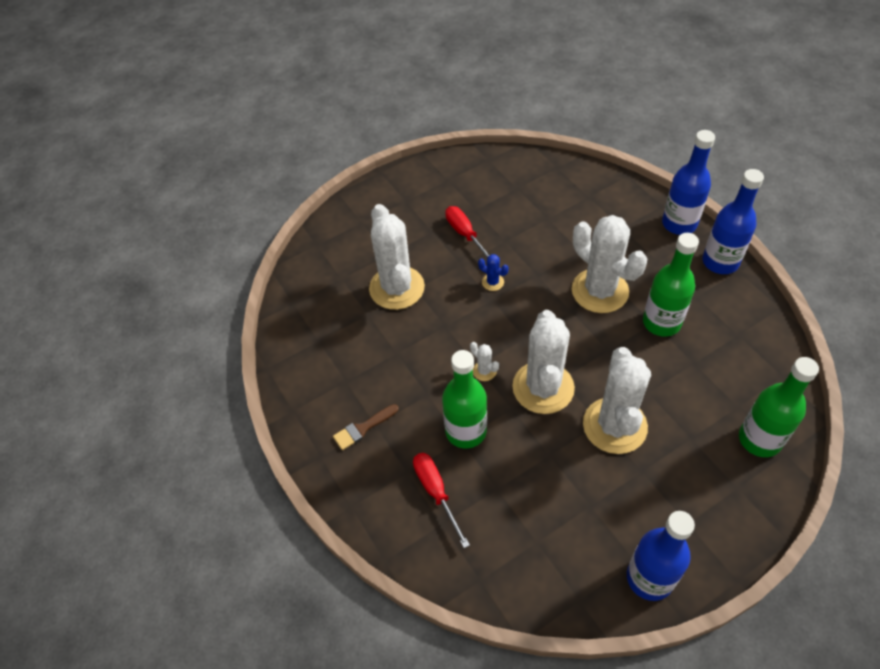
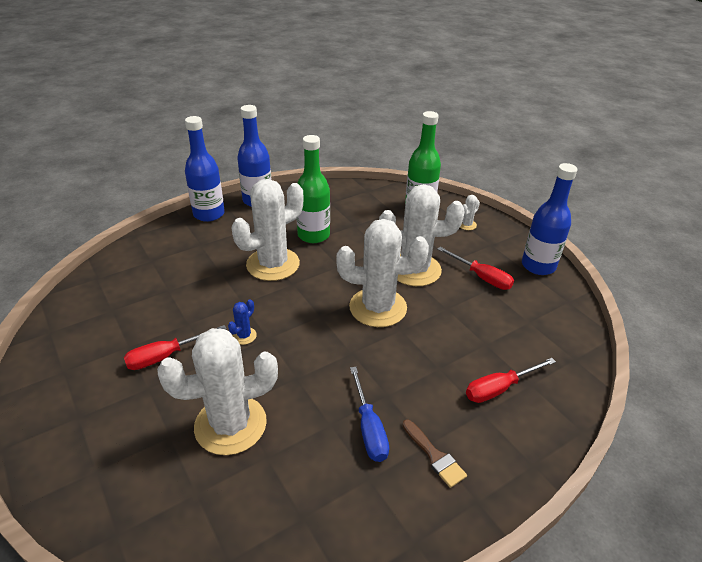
camera: 95 degrees left, 15 degrees down
(391, 380) = (369, 428): none -> blue screwdriver
(466, 431) = (429, 364): green bottle -> none
(484, 371) = (358, 347): white cactus -> white cactus (467, 225)
(612, 500) = (481, 277): none -> red screwdriver

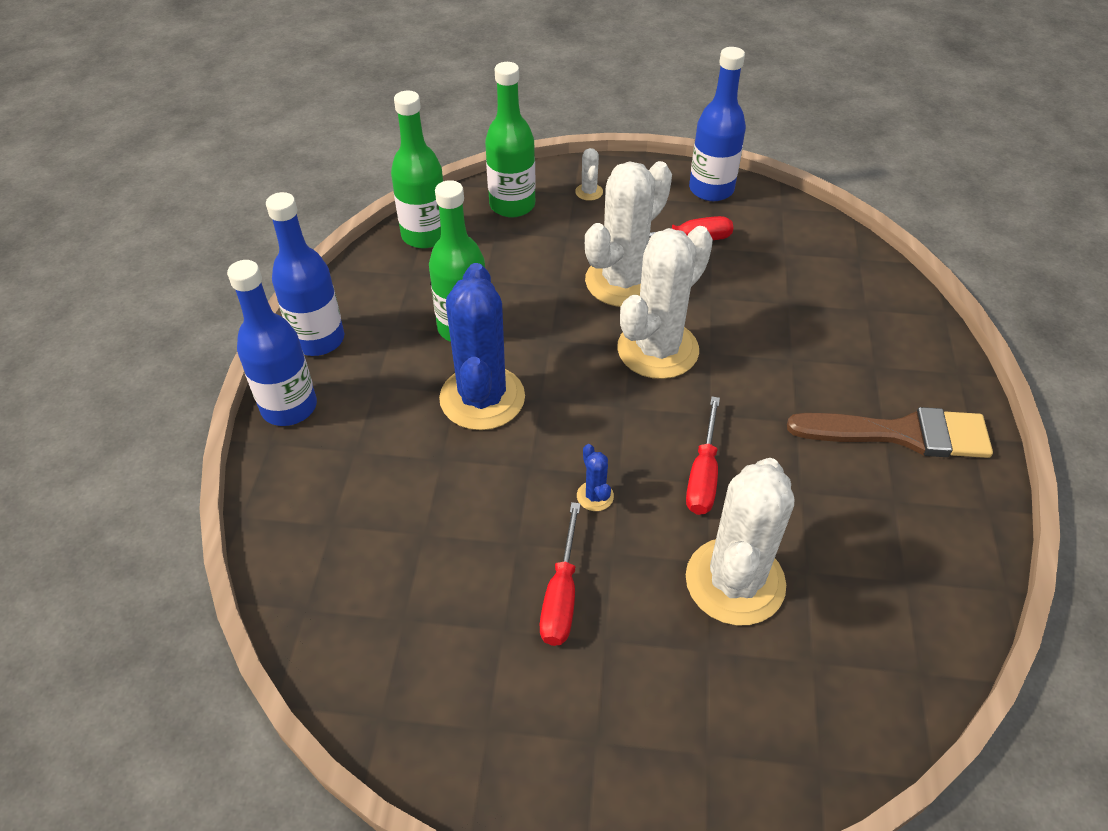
camera: 50 degrees left, 10 degrees up
(273, 264) = (482, 398): white cactus -> blue cactus
(361, 193) = (425, 235): none -> green bottle
(369, 428) = (830, 463): blue screwdriver -> none
(434, 456) = (901, 434): brown brush -> brown brush, size x1.96
(499, 388) = (854, 333): red screwdriver -> red screwdriver (703, 474)

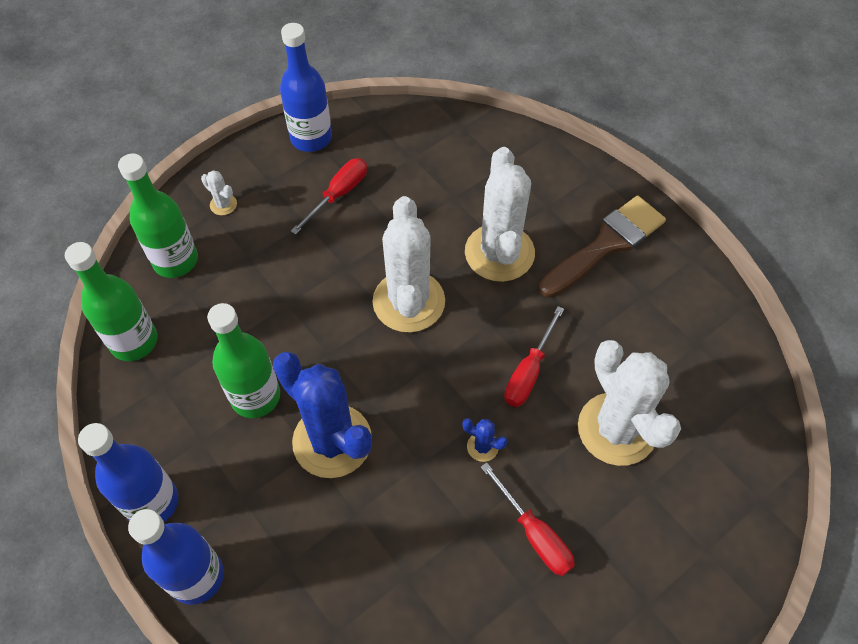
camera: 45 degrees left, 10 degrees up
(623, 281) = (329, 264): white cactus -> white cactus (499, 253)
(703, 474) = (529, 372): red screwdriver -> red screwdriver turned 60 degrees clockwise

